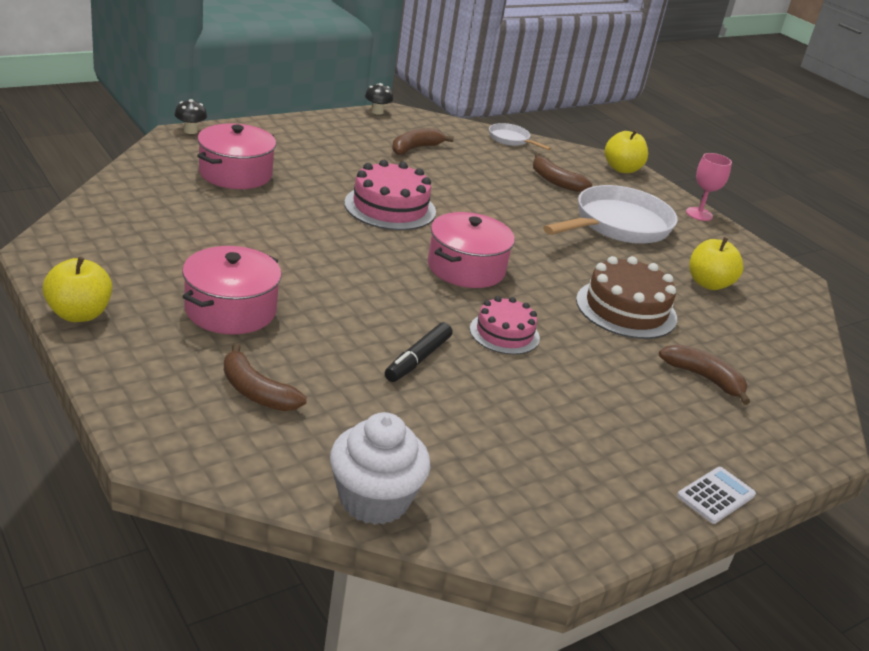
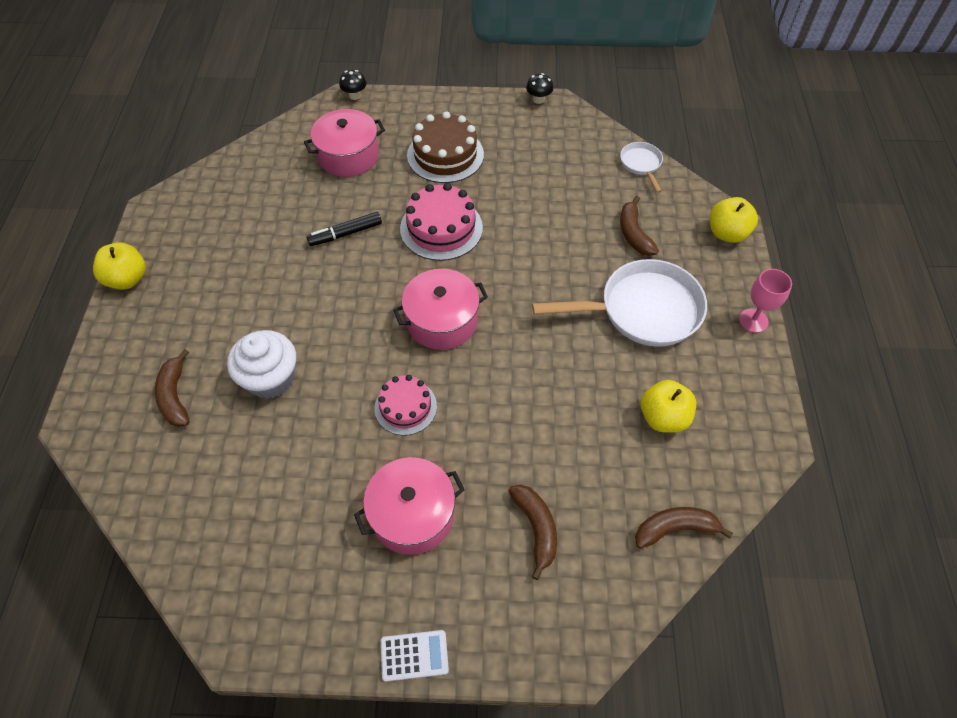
camera: 40 degrees right, 25 degrees up
(230, 310) = (224, 308): pink pot -> pink pot (412, 514)
(374, 500) = (165, 530): white cupcake -> white cupcake (270, 378)
(415, 148) = (532, 157): brown banana -> brown banana (675, 528)
(418, 359) = (312, 408): black marker -> black marker (345, 234)
(626, 309) = (543, 419): brown cake -> brown cake (445, 155)

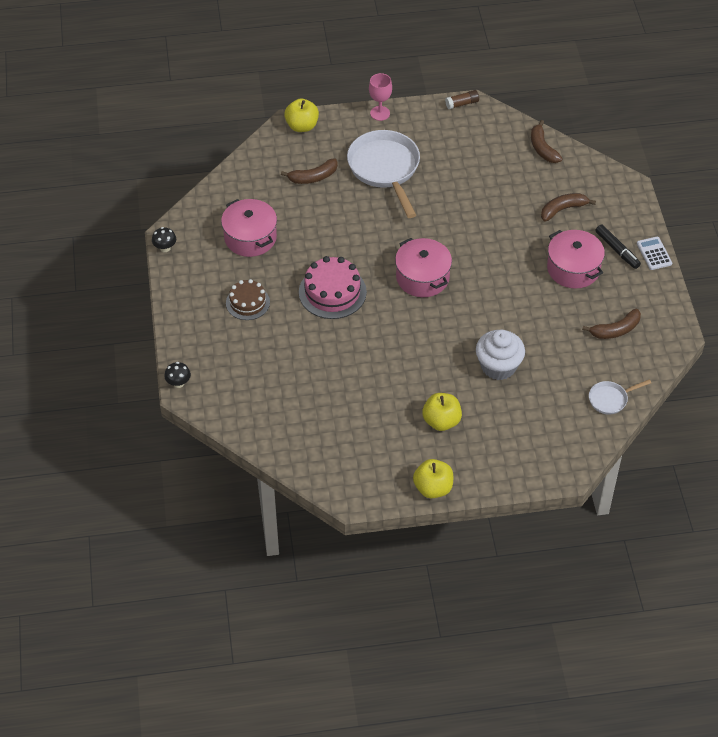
camera: 100 degrees left, 5 degrees down
(175, 396) = (528, 419): brown banana -> brown banana (615, 330)
(345, 234) = (351, 352): black marker -> black marker (617, 250)
(348, 156) = (261, 370): pink pot -> pink pot (250, 237)
(405, 407) = (499, 285): pink cake -> none
(445, 155) = (247, 302): brown cake -> brown cake, size x0.65
(641, 164) = (236, 176): white pan -> white pan (610, 399)
(663, 417) = (469, 156): yellow apple -> yellow apple (441, 421)
(777, 429) = (462, 104): none -> brown glue stick

